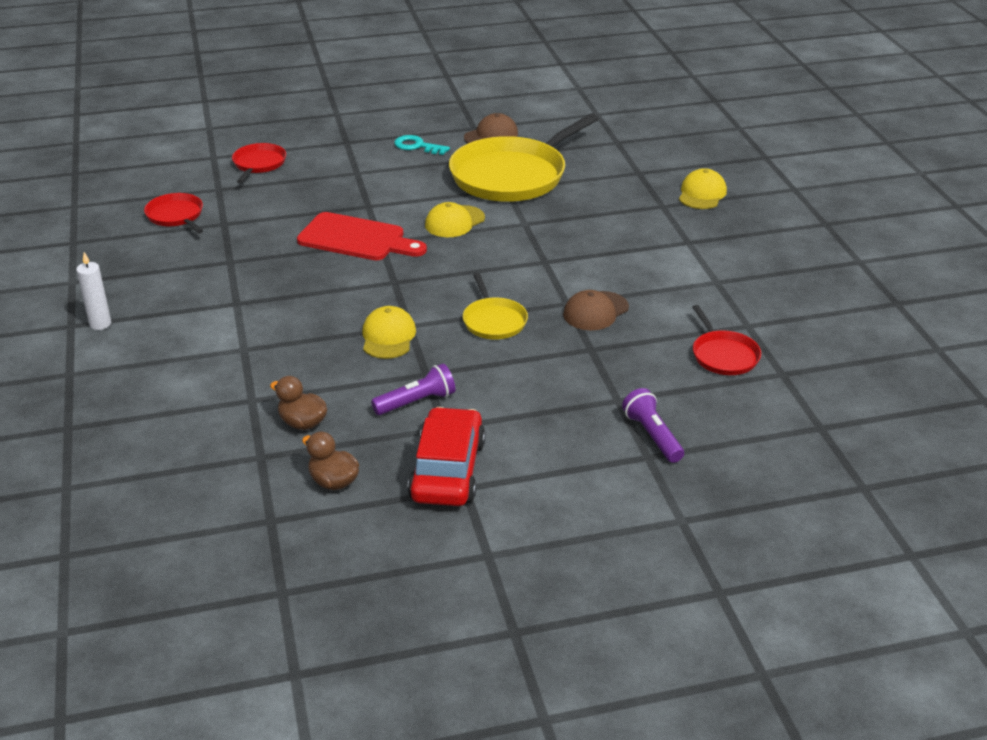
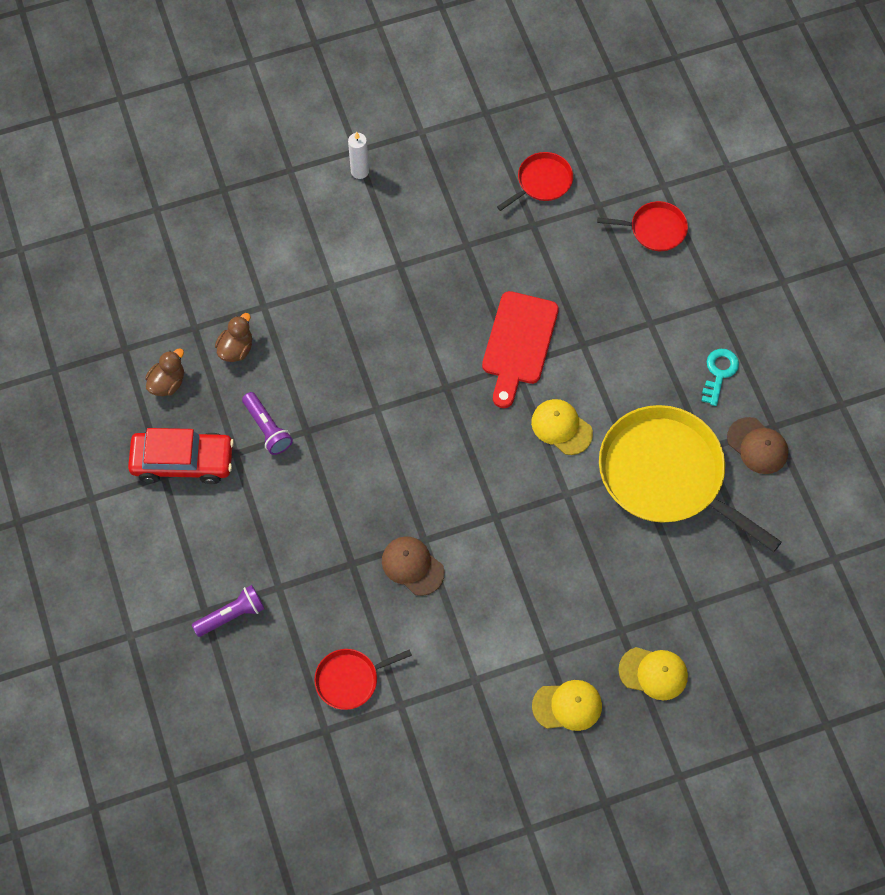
camera: 85 degrees right, 30 degrees up
(388, 337) = (358, 394): yellow cap -> yellow cap (567, 706)
(494, 321) = (389, 478): yellow pan -> none

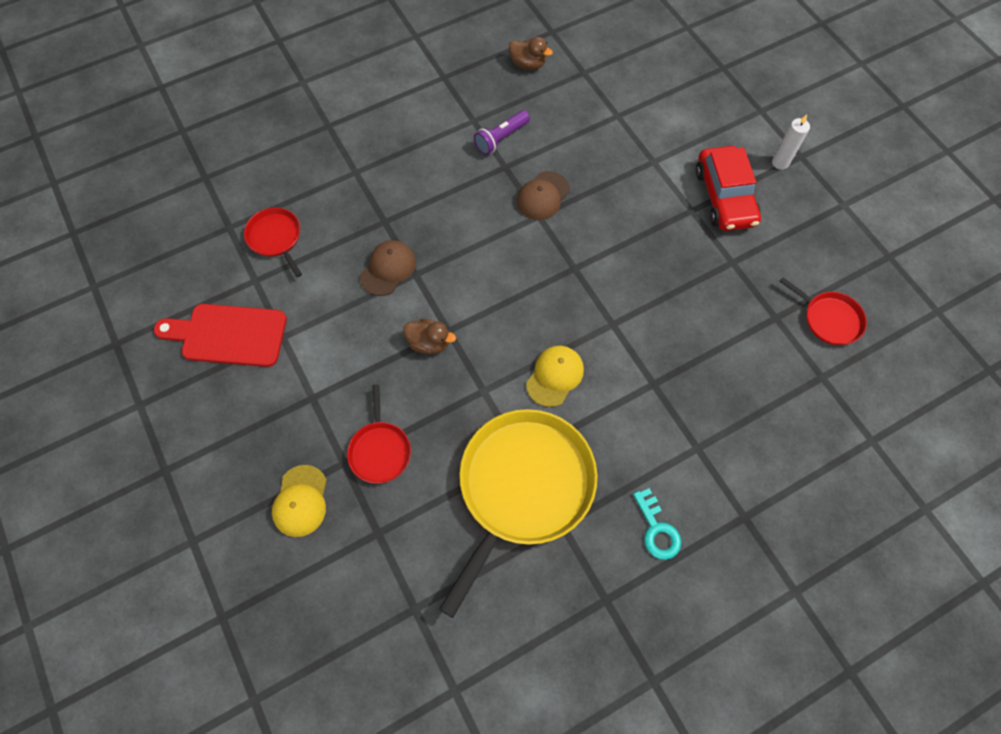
camera: 80 degrees right, 0 degrees up
(183, 461) = (459, 87): red car -> red car (724, 197)
(231, 615) = (326, 144): purple flashlight -> none
(236, 349) = (571, 104): brown duck -> brown duck (429, 343)
(518, 344) = (637, 324): red cutting board -> red cutting board (228, 335)
(567, 706) = (261, 422): yellow cap -> none
(655, 229) = (813, 438): red pan -> red pan (380, 450)
(719, 373) = (657, 529): turquoise key -> turquoise key turned 60 degrees clockwise
(757, 446) = (577, 583): brown cap -> brown cap (543, 196)

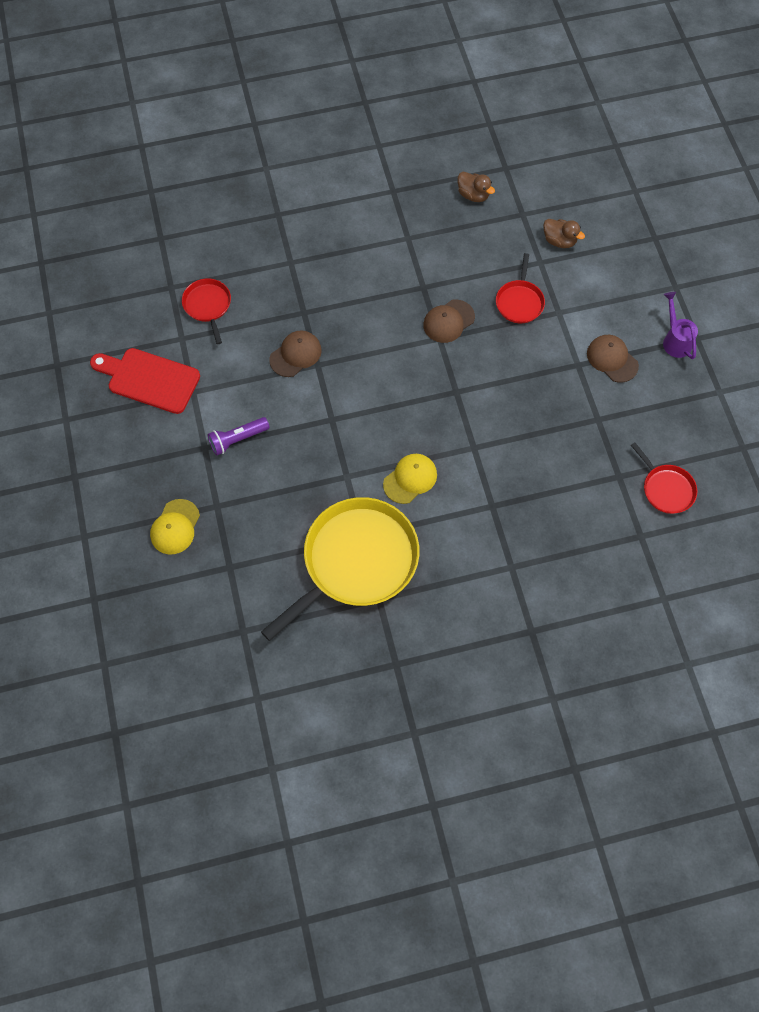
camera: 15 degrees right, 0 degrees up
(380, 450) = (248, 503): red pan -> red pan (519, 302)
(429, 343) = (313, 426): brown duck -> brown duck (559, 241)
(501, 138) = (427, 260): purple flashlight -> purple flashlight (237, 439)
(657, 529) = (455, 622): turquoise key -> none
(724, 197) = (612, 359): red car -> brown cap
(780, 163) = (675, 340): white candle -> purple watering can

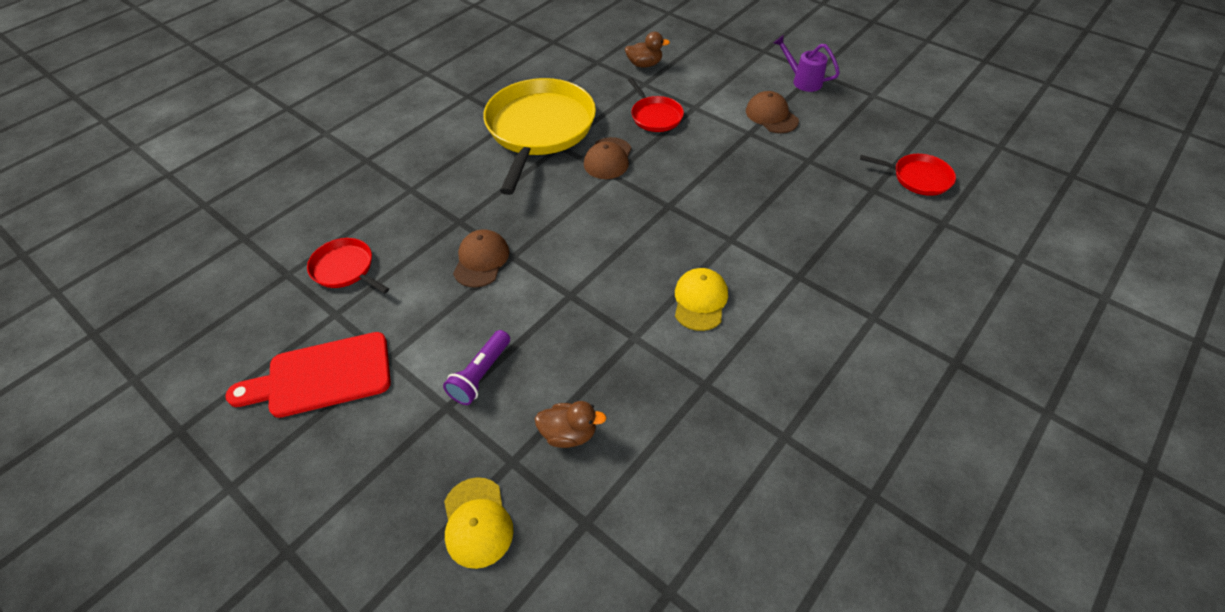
camera: 35 degrees left, 15 degrees down
(356, 561) = (723, 414): yellow pan -> yellow pan (539, 129)
(473, 195) = (543, 68): brown duck -> brown duck (569, 434)
(612, 359) = (771, 116): brown cap -> brown cap turned 45 degrees clockwise

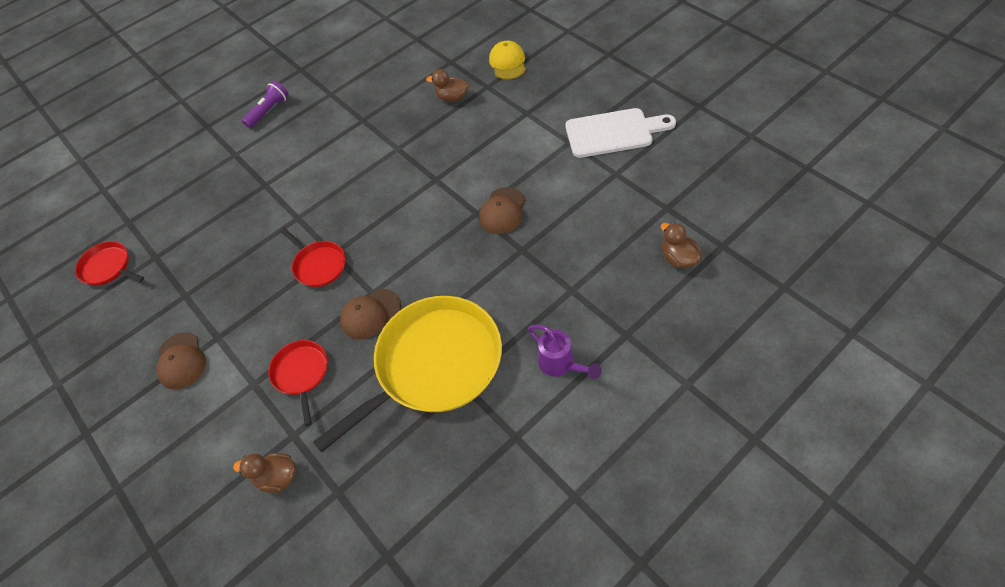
camera: 165 degrees left, 5 degrees up
(295, 223) = (678, 258): none -> brown duck
(322, 376) = (613, 132): red cutting board -> white cutting board
(345, 269) = (617, 210): red pan -> red pan (318, 265)
(480, 374) = (504, 130): purple flashlight -> purple flashlight (269, 111)
(539, 129) = (433, 365): yellow pan -> yellow pan turned 150 degrees counterclockwise
(608, 159) = (370, 314): brown cap -> brown cap turned 150 degrees counterclockwise
(700, 301) = (343, 170): yellow cap -> none
(802, 81) = (111, 418): purple watering can -> purple watering can (561, 364)

